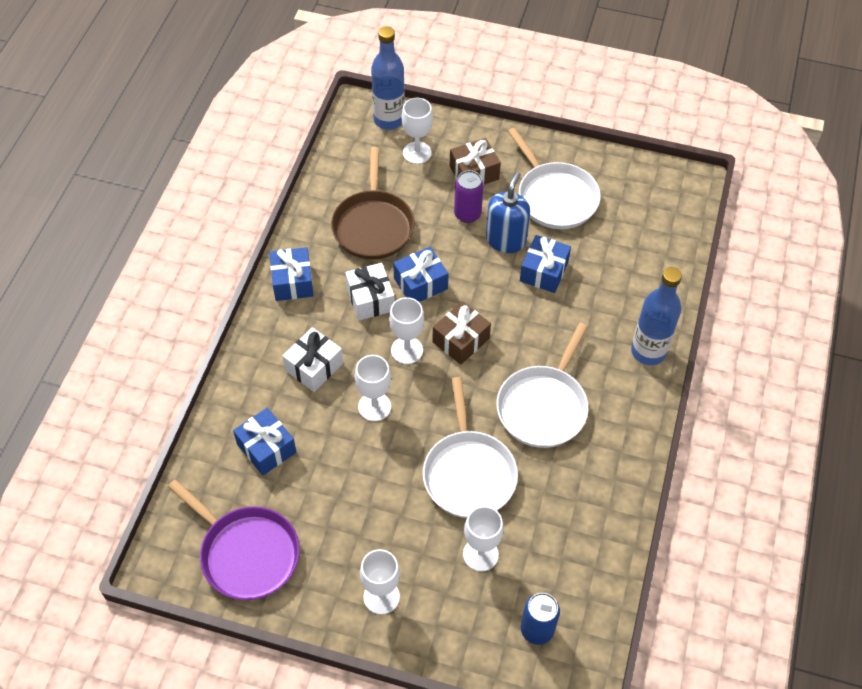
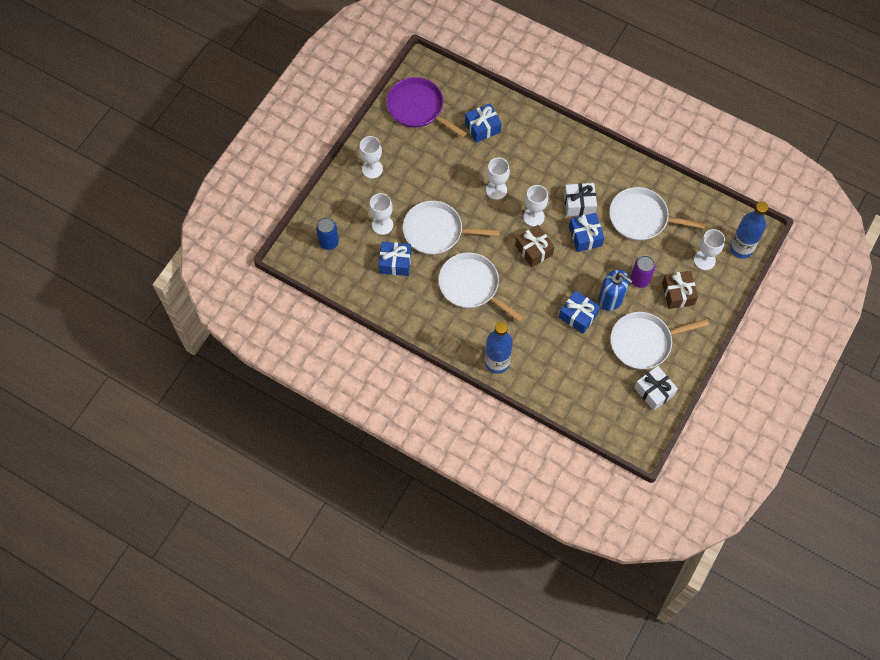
camera: 105 degrees right, 10 degrees up
(246, 553) = (418, 108): purple pan -> purple pan turned 75 degrees clockwise
(292, 282) = (603, 161): blue gift -> blue gift (395, 263)
(314, 367) = (534, 162): white gift -> white gift (654, 391)
(373, 226) = (641, 218): brown pan -> white pan

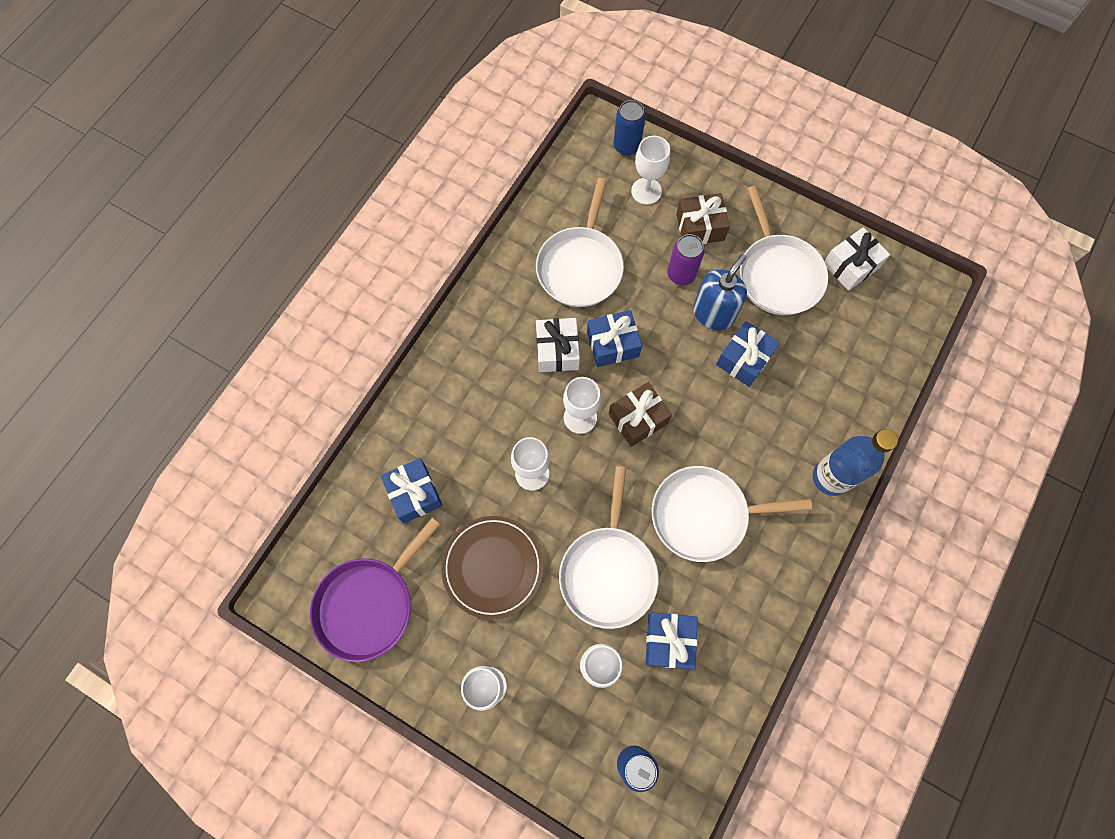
camera: 90 degrees left, 5 degrees up
(439, 170) = (493, 567): none -> brown plate
(471, 286) = (704, 515): white pan -> white pan turned 45 degrees clockwise
(741, 248) = (626, 146): blue bottle -> blue can

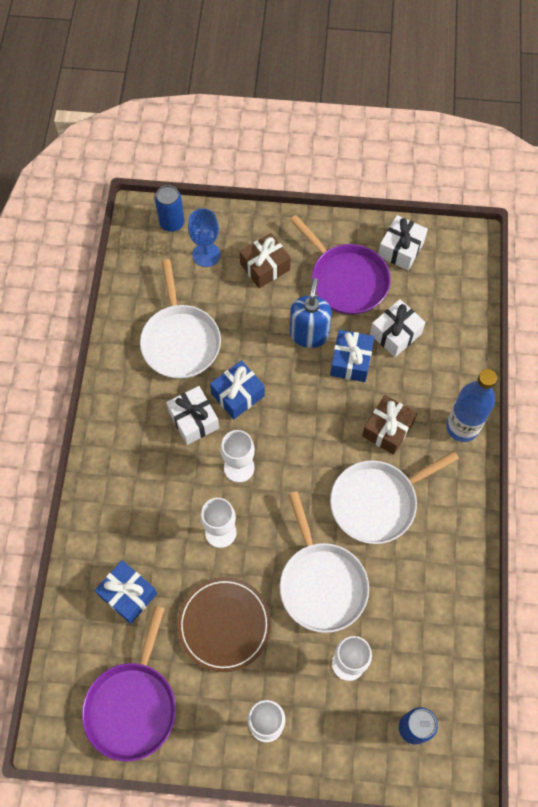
camera: 25 degrees left, 5 degrees down
(638, 419) = (287, 447): brown gift -> brown gift (387, 429)
(646, 191) = (206, 254): white goblet -> blue goblet
(669, 641) = (396, 617): blue gift -> none
(681, 274) = (267, 312): purple can -> none
(778, 274) = (346, 280): white pan -> purple pan
(804, 351) = (395, 334): none -> white gift

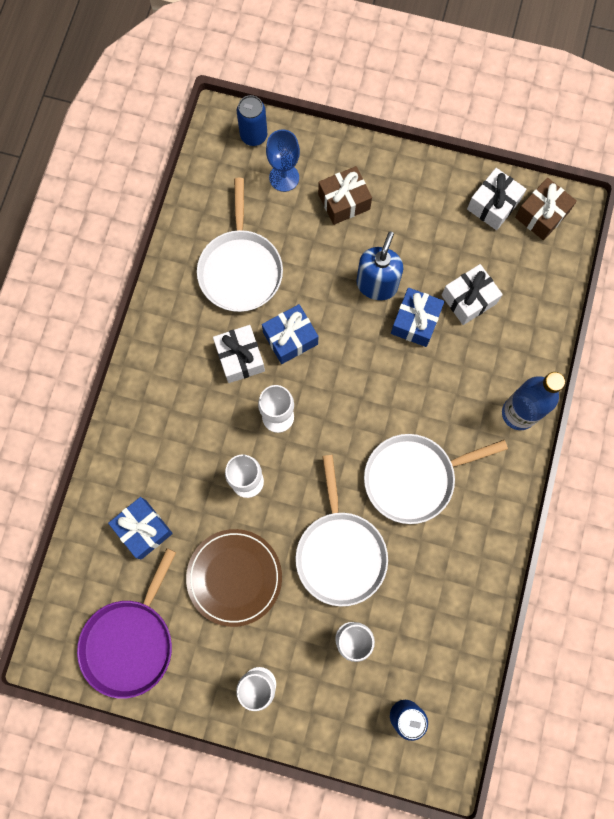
camera: 10 degrees right, 10 degrees up
(346, 280) = (428, 230): purple pan -> none
(387, 429) = (439, 402): brown gift -> brown gift (541, 215)

